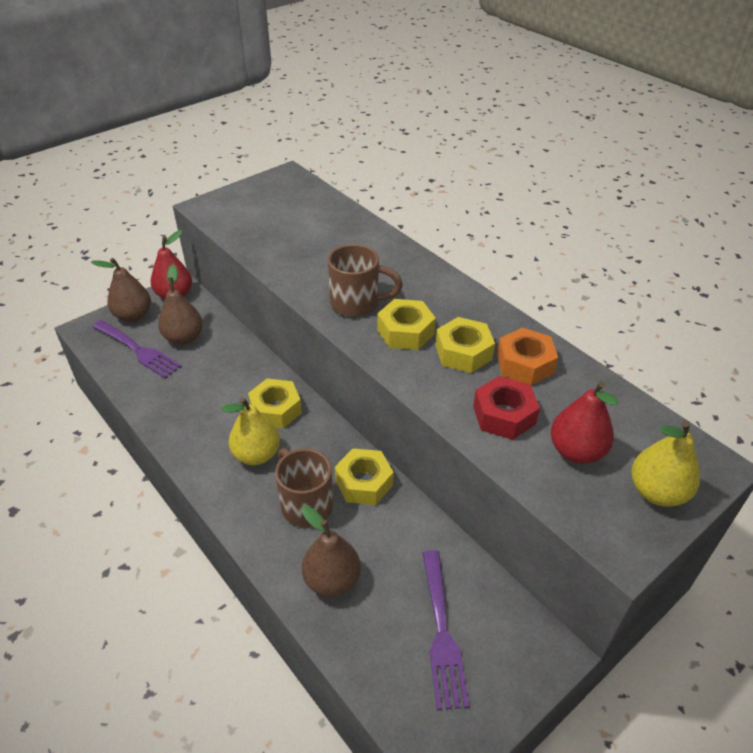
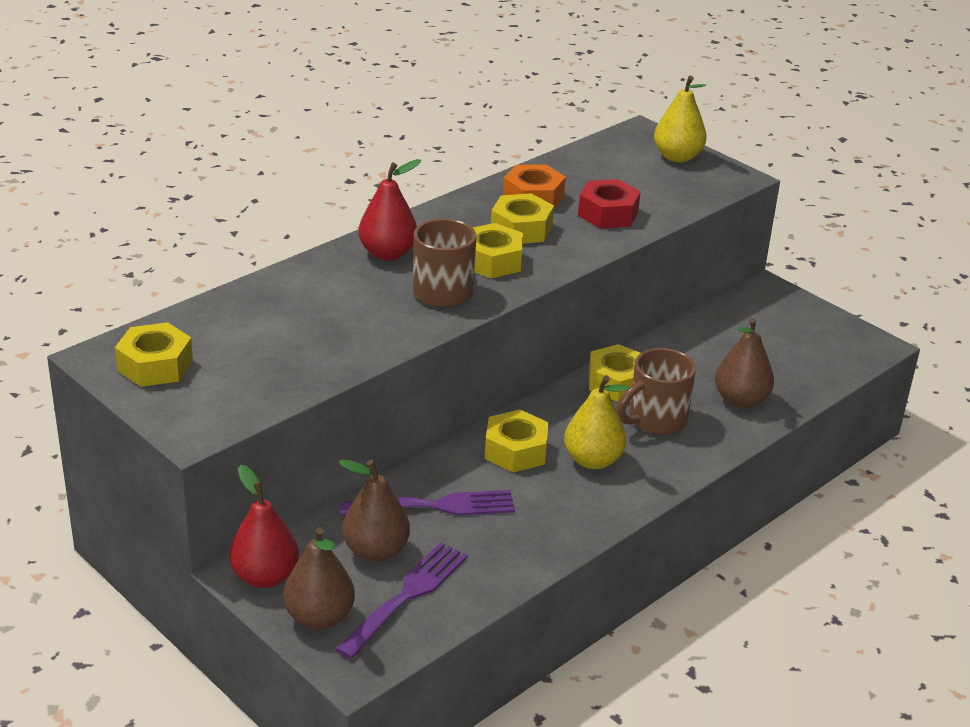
camera: 95 degrees left, 10 degrees down
(275, 191) = (155, 365): none -> yellow nut
(441, 632) = (771, 340): purple fork -> purple fork (435, 506)
(576, 451) = (643, 184): red pear -> red pear (388, 253)

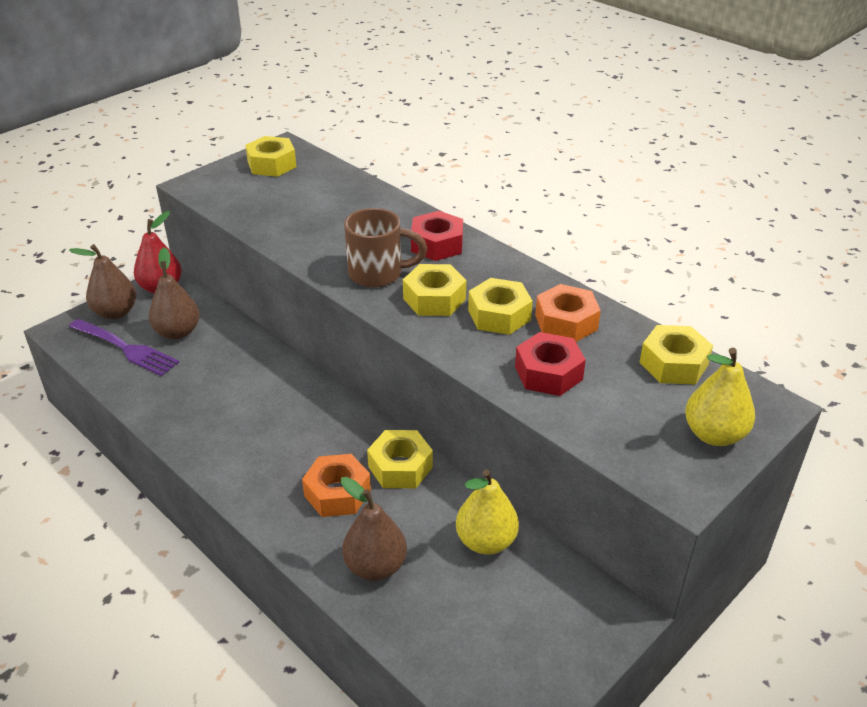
camera: 90 degrees right, 5 degrees up
(388, 253) = (437, 244): red pear -> red nut
(435, 506) = (224, 358): purple fork -> none
(516, 450) = (293, 400): yellow nut -> yellow nut (673, 364)
(593, 460) = (276, 447): yellow pear -> yellow pear (486, 541)
(655, 420) = (337, 493): brown mug -> orange nut

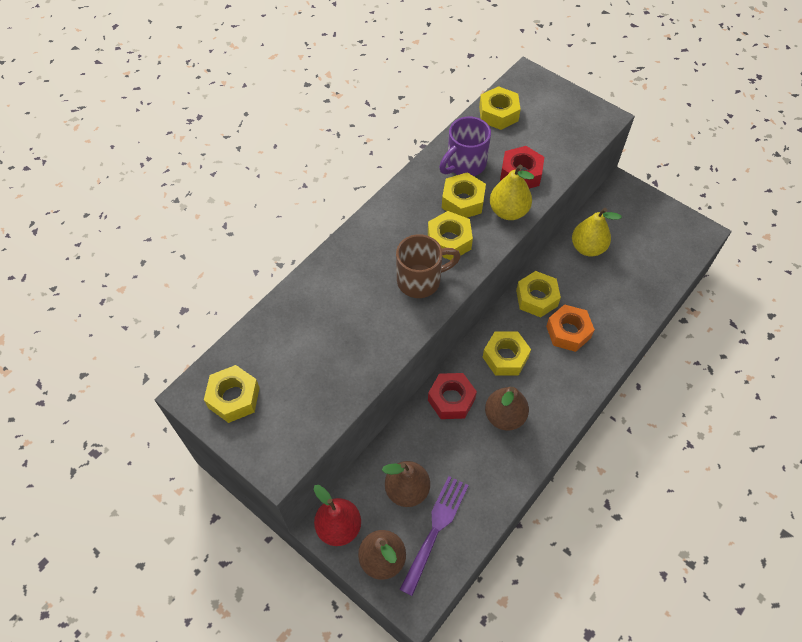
camera: 95 degrees left, 20 degrees up
(314, 424) = (505, 357): none -> yellow nut
(375, 566) = (621, 302): brown pear -> brown pear (504, 416)
(378, 274) = (421, 280): brown mug -> brown mug turned 75 degrees clockwise
(437, 244) = (373, 245): red nut -> red nut (451, 399)
(566, 322) = (464, 165): orange nut -> purple mug
(714, 434) = (558, 101): yellow pear -> yellow pear (508, 211)

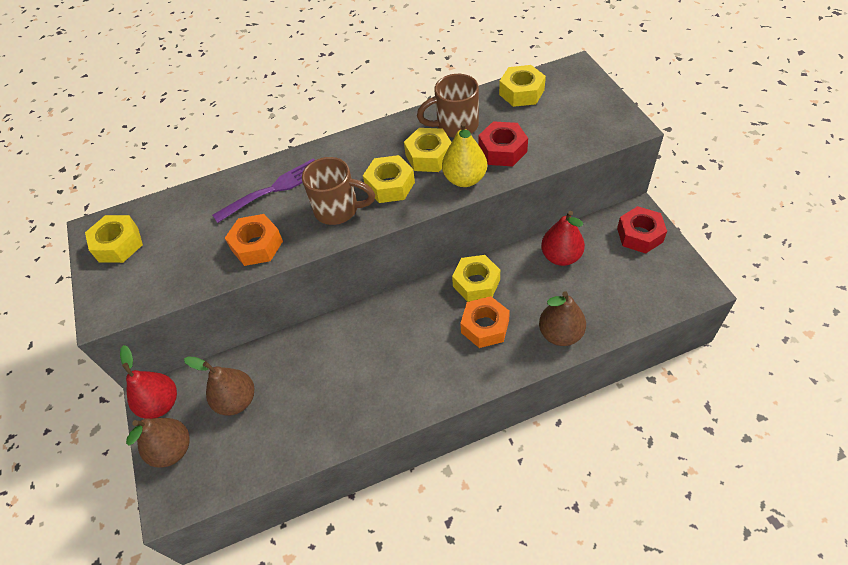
camera: 35 degrees right, 5 degrees down
(372, 342) = (257, 245): none -> orange nut
(435, 529) = (234, 448): purple fork -> purple fork (273, 189)
(451, 399) = (332, 340): red nut -> red nut (639, 235)
(464, 165) = (455, 126): purple mug -> brown mug
(504, 416) = (368, 377): brown pear -> brown pear (560, 334)
(505, 357) = (408, 324): yellow nut -> none
(587, 248) = (561, 256): yellow pear -> red pear

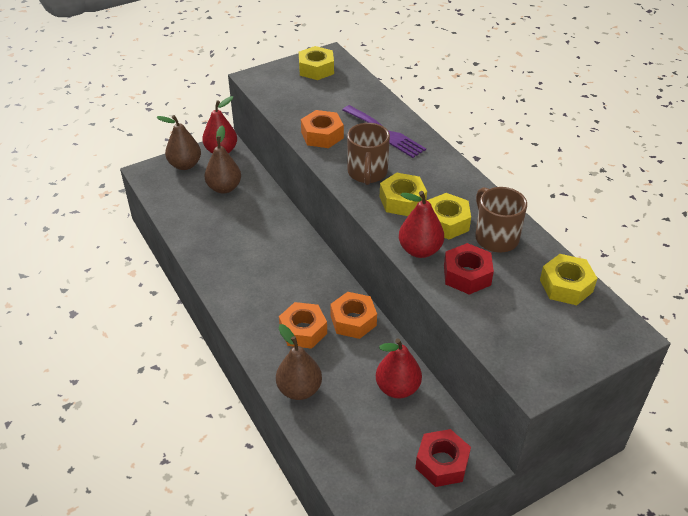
camera: 75 degrees right, 10 degrees down
(465, 179) = (420, 250): yellow pear -> red pear
(476, 283) = (353, 320): yellow nut -> orange nut

